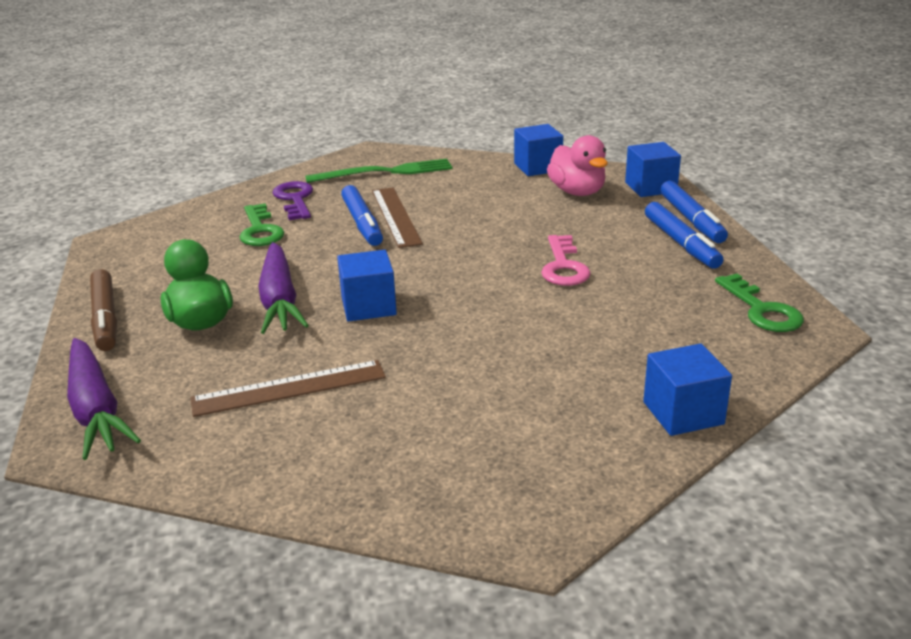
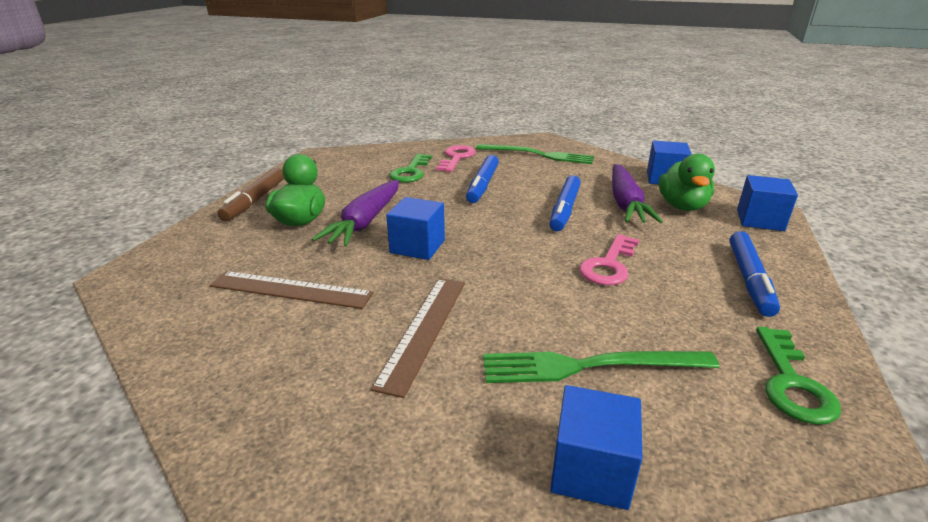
camera: 30 degrees right, 0 degrees up
(96, 409) = (170, 258): purple carrot -> purple carrot (625, 203)
(295, 199) = (456, 158): purple key -> pink key
(395, 216) = (512, 186): brown ruler -> brown ruler (424, 330)
(577, 192) = (682, 206): pink duck -> green duck
(622, 350) = (589, 366): none -> green fork
(691, 220) = (779, 260): blue marker -> blue marker (564, 210)

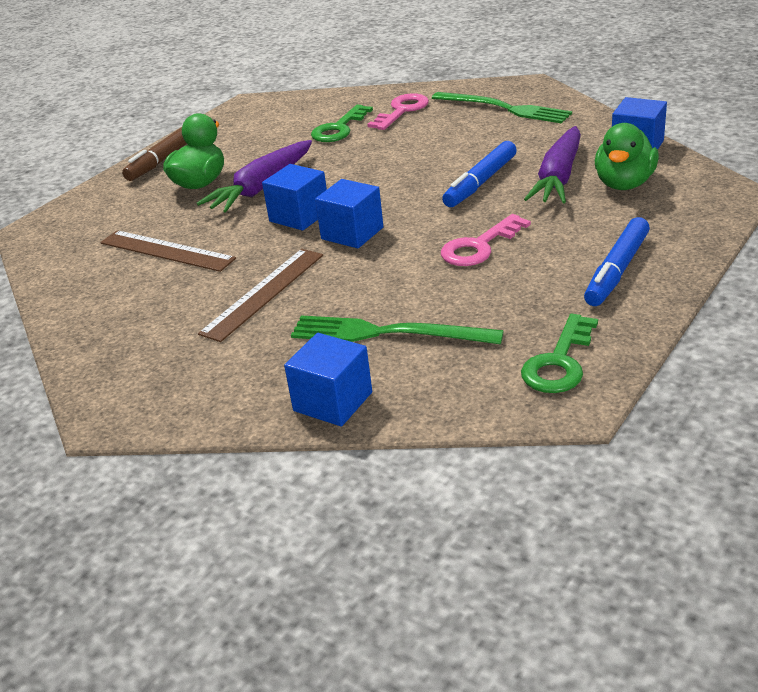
camera: 20 degrees right, 5 degrees up
(482, 185) = (409, 148): blue marker -> none
(760, 220) = (703, 205): blue cube -> blue cube (352, 233)

